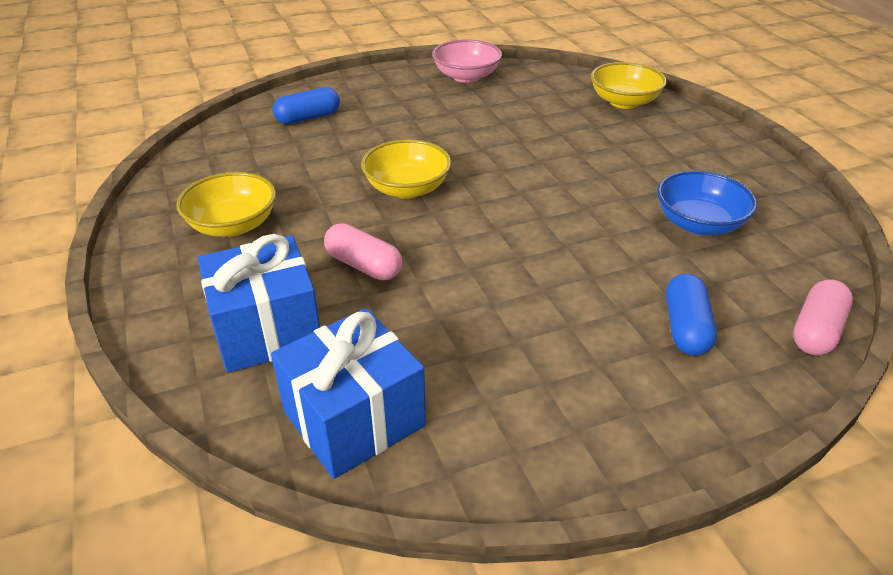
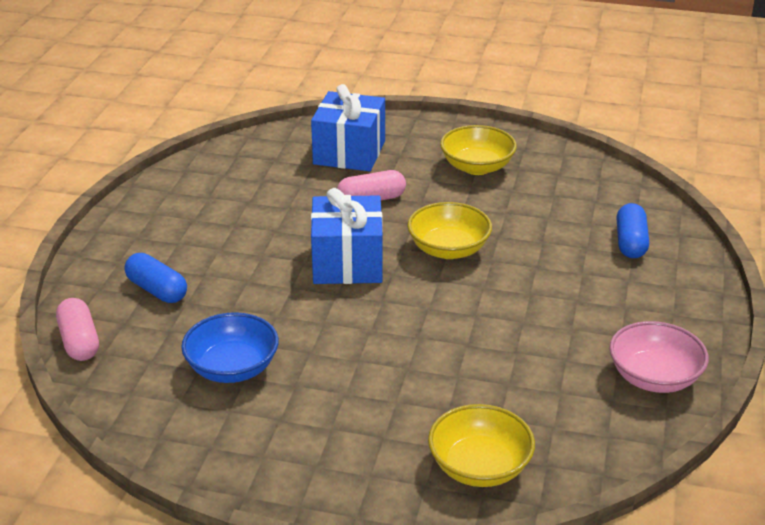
camera: 125 degrees right, 5 degrees down
(354, 418) = (250, 158): blue gift -> blue gift (347, 263)

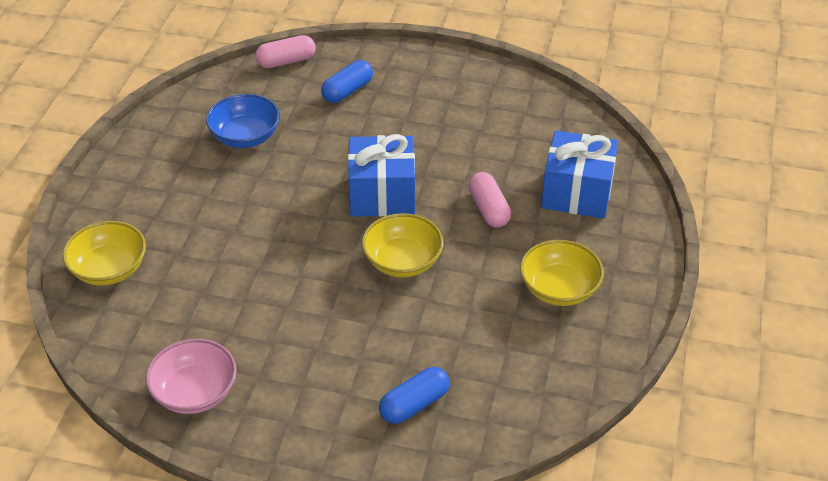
camera: 90 degrees right, 10 degrees up
(630, 242) = (414, 404): blue capsule -> blue capsule turned 45 degrees counterclockwise

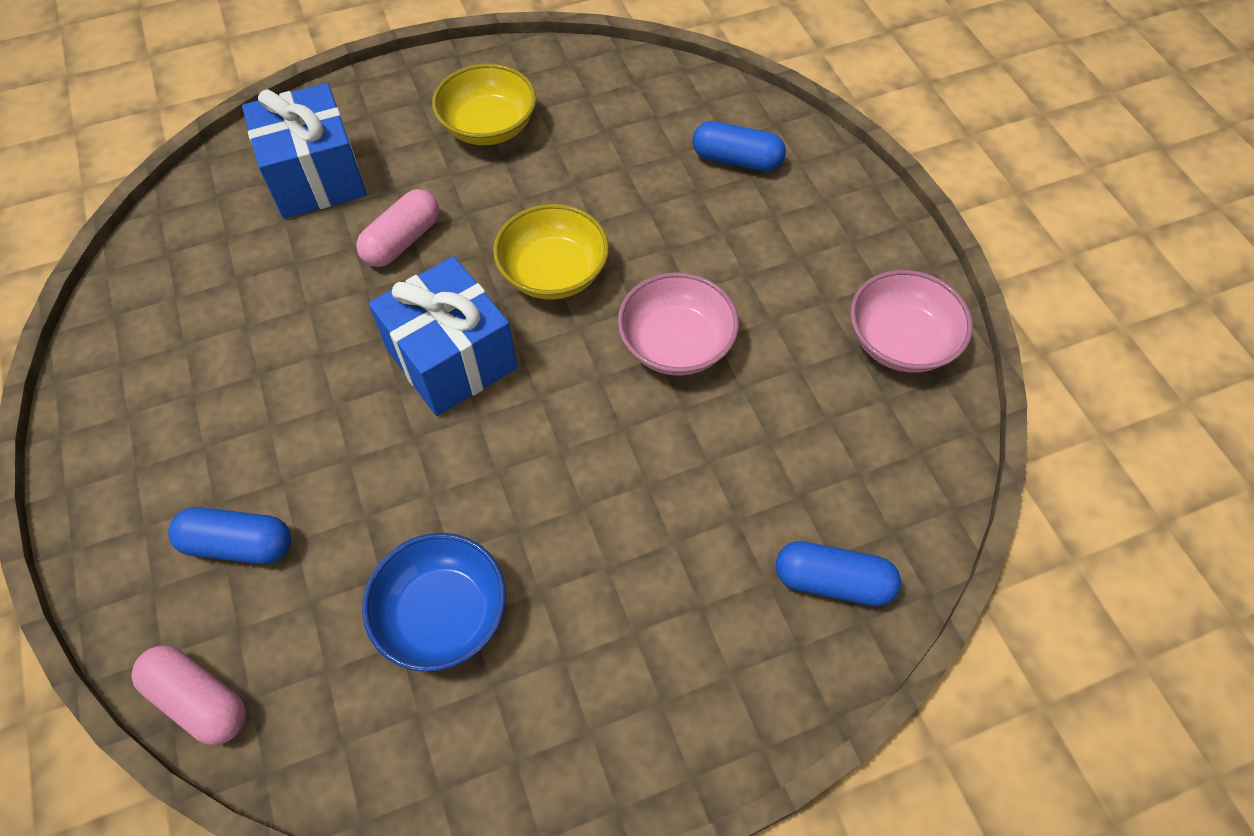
camera: 125 degrees left, 15 degrees up
(109, 269) = (832, 581): yellow bowl -> blue capsule
(300, 288) = (676, 344): none -> pink bowl

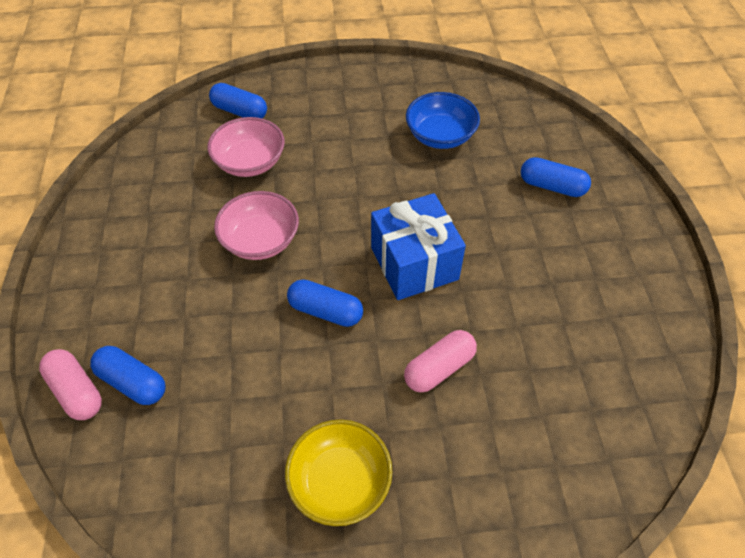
camera: 165 degrees left, 5 degrees down
(199, 700) = (564, 127): pink capsule -> pink capsule (76, 391)
(316, 177) = (514, 458): blue gift -> none
(553, 273) = (325, 311): yellow bowl -> blue capsule
(900, 341) = (117, 211): pink bowl -> pink bowl (250, 162)

